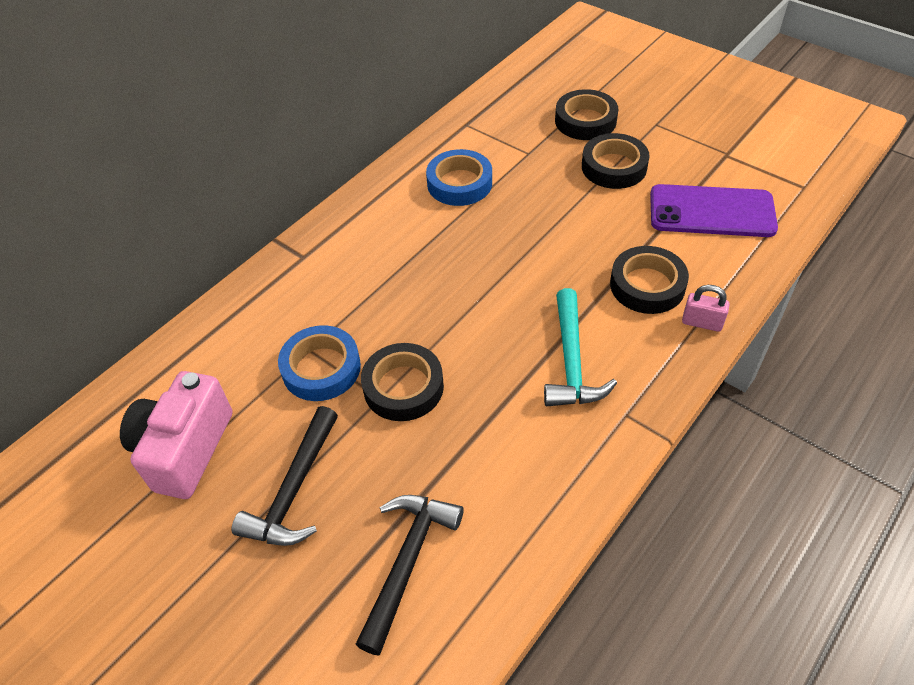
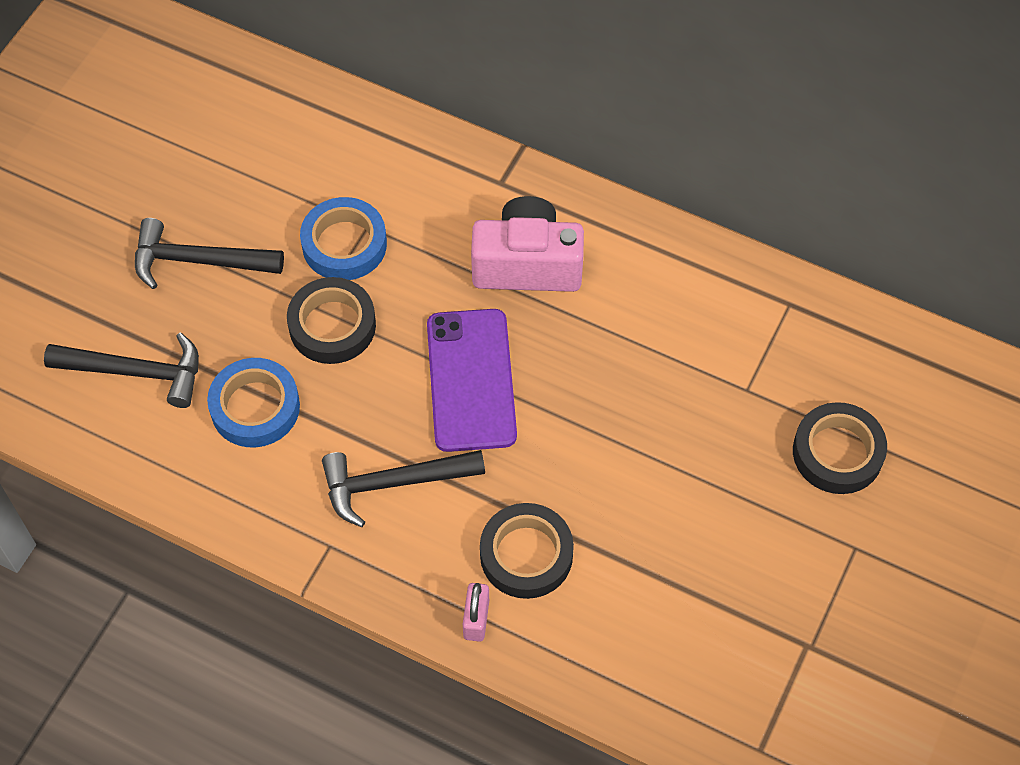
camera: 75 degrees right, 10 degrees up
(185, 449) = (230, 158): pink camera -> pink camera (527, 264)
(459, 183) = (665, 318): blue tape -> blue tape (255, 407)
(571, 361) = (393, 483): turquoise hammer -> black hammer
(614, 167) = (743, 499): black tape -> none
(711, 211) = (679, 627): purple phone -> purple phone (471, 380)

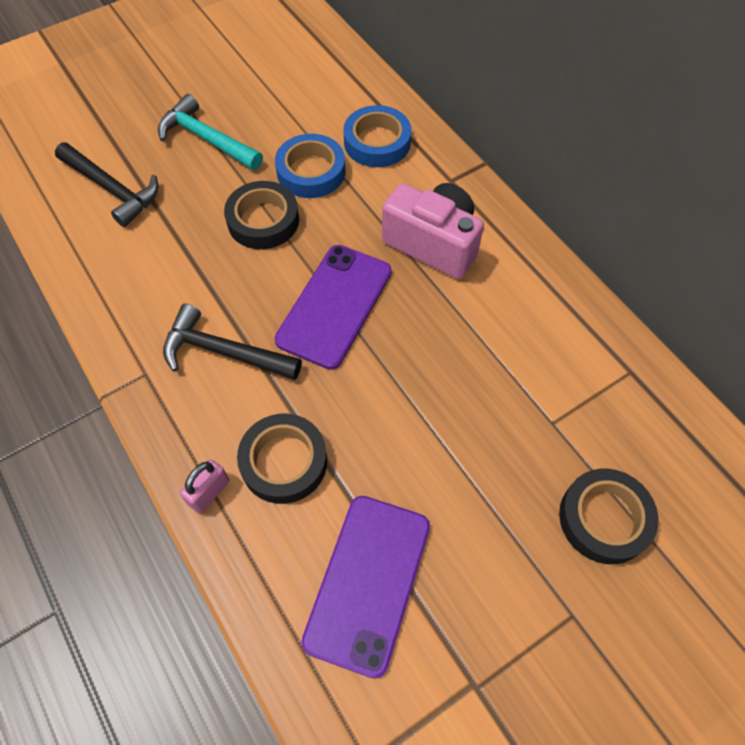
camera: 30 degrees right, 0 degrees up
(198, 261) = (207, 139): black hammer -> turquoise hammer
(255, 407) = (169, 249): blue tape -> blue tape (377, 142)
(670, 616) = (367, 582): none -> purple phone

